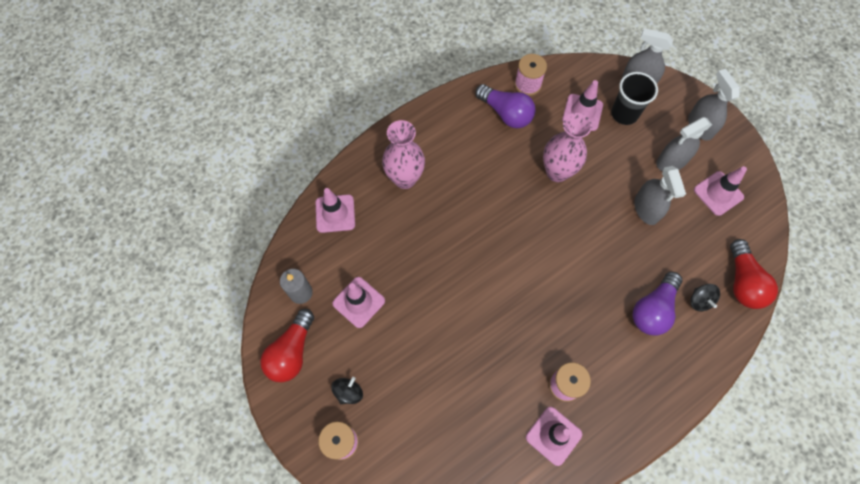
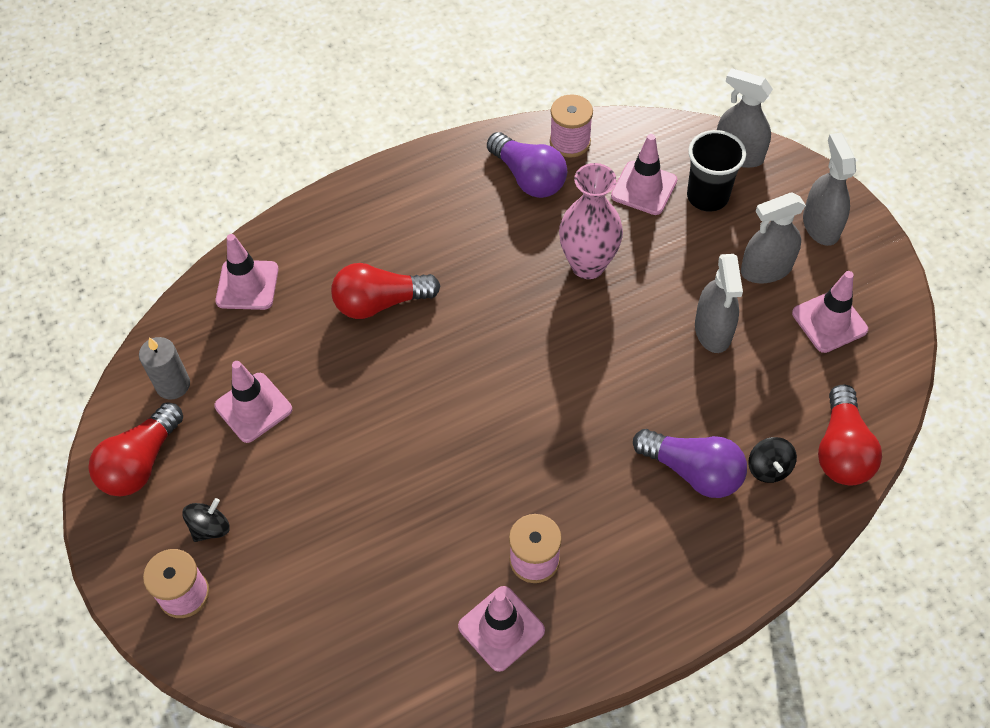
camera: 10 degrees right, 10 degrees down
(405, 179) = (359, 250): pink vase -> none
(427, 215) = (380, 303): none -> red light bulb
(653, 309) = (693, 471): purple light bulb -> purple light bulb turned 105 degrees counterclockwise

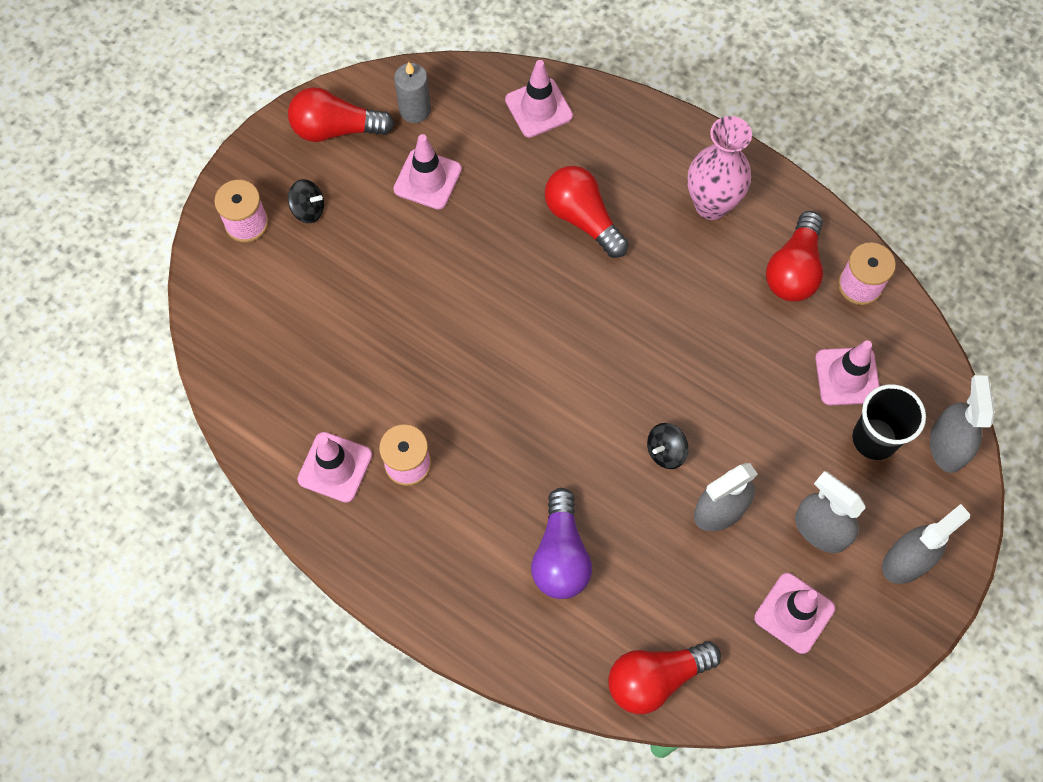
camera: 60 degrees right, 10 degrees up
(528, 178) = (794, 270): purple light bulb -> red light bulb
(588, 265) = (726, 368): pink vase -> pink vase (711, 205)
(768, 468) = (600, 620): black spinning top -> black spinning top (665, 451)

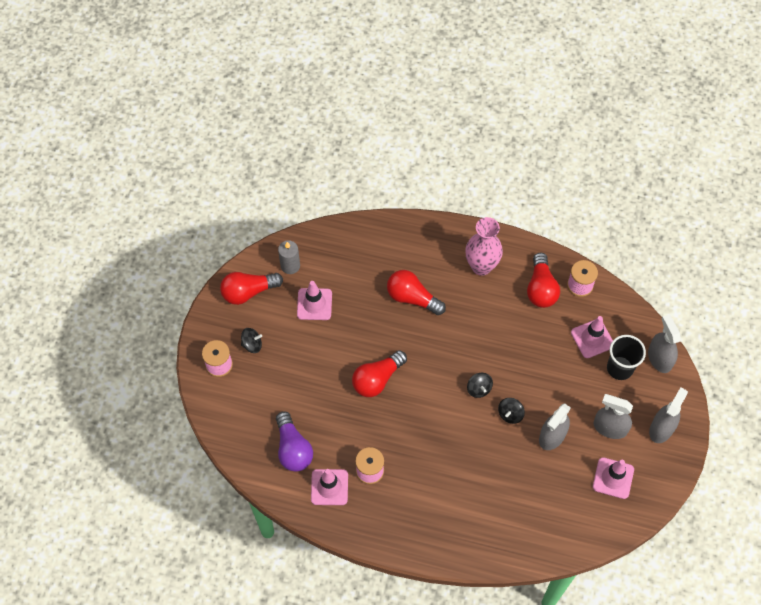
camera: 20 degrees left, 5 degrees down
(538, 108) = (361, 242): pink traffic cone -> none
(560, 555) = (475, 492): purple light bulb -> purple light bulb (293, 449)
(631, 394) = (479, 389): none -> black spinning top
(655, 678) = (553, 540): red light bulb -> red light bulb (377, 379)

